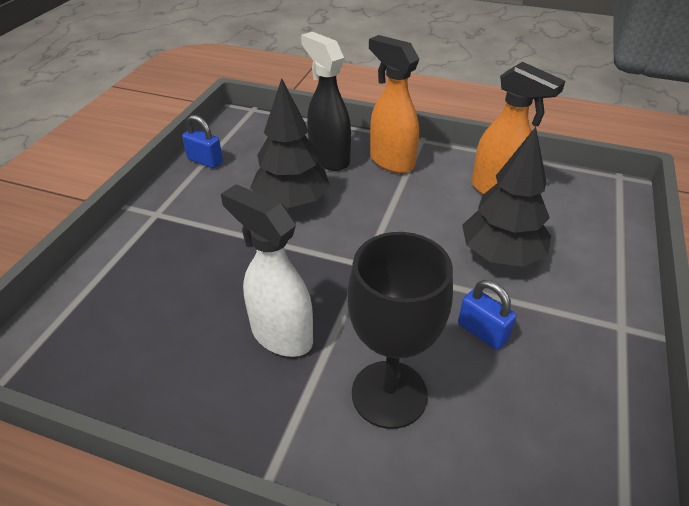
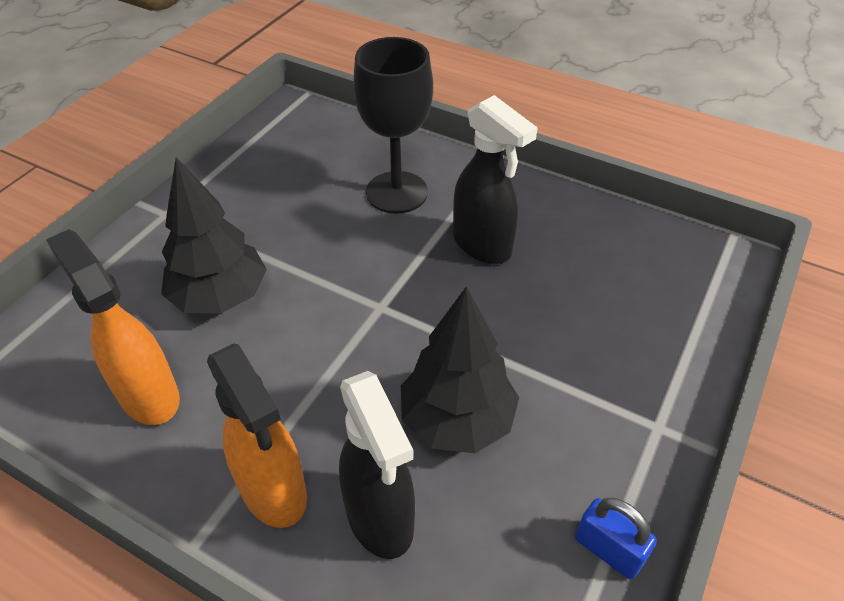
camera: 170 degrees left, 5 degrees up
(280, 334) = (483, 246): white spray bottle -> black spray bottle
(482, 332) = (294, 225): blue padlock -> none

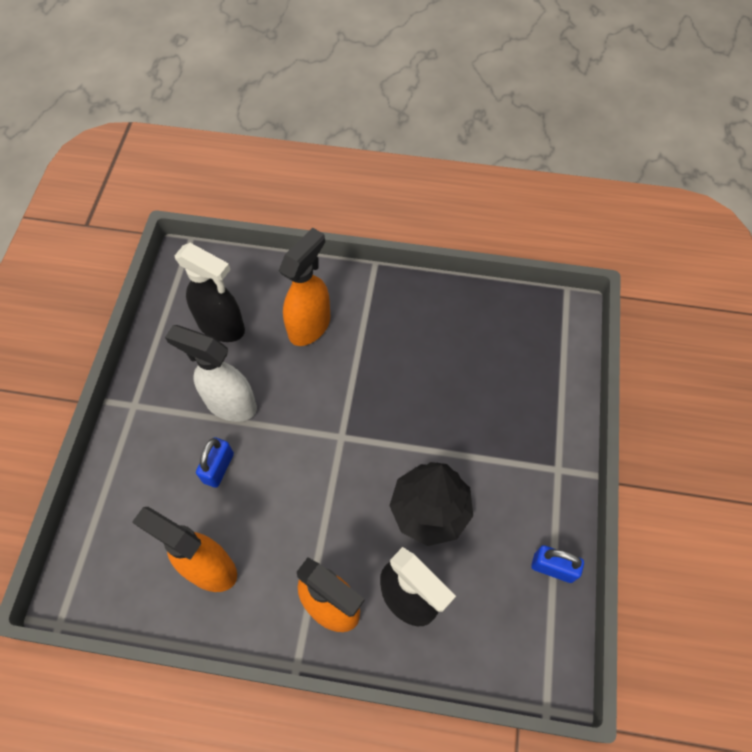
camera: 20 degrees left, 15 degrees up
(220, 296) = (218, 468): black tree -> blue padlock
(268, 240) = (230, 404): none -> white spray bottle
(396, 192) = (310, 326): black goblet -> orange spray bottle
(483, 246) = (394, 357): black spray bottle -> black spray bottle (222, 327)

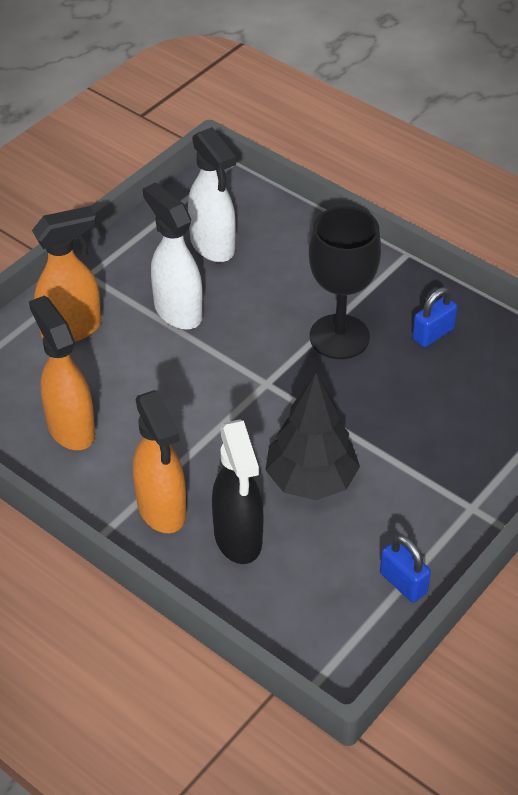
camera: 30 degrees right, 15 degrees down
(218, 468) = (132, 356): blue padlock -> blue padlock (433, 334)
(222, 327) = (213, 246): black spray bottle -> white spray bottle
(310, 326) = (300, 280): orange spray bottle -> orange spray bottle (72, 329)
(371, 364) = (339, 337): none -> black goblet

